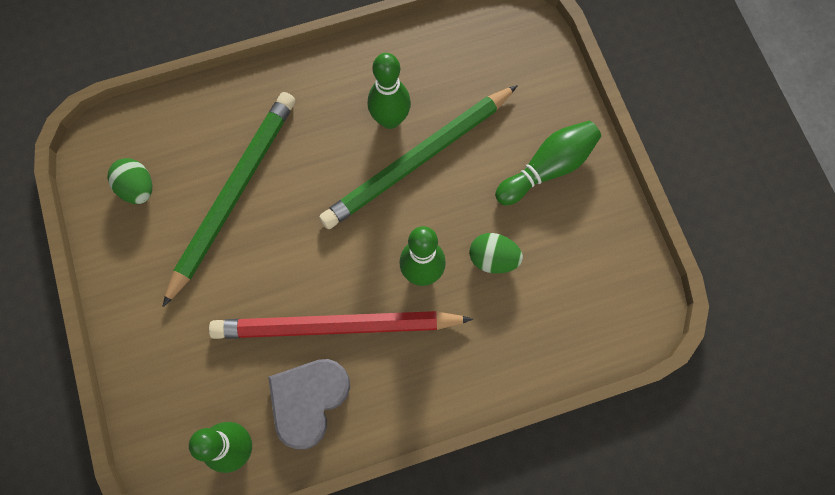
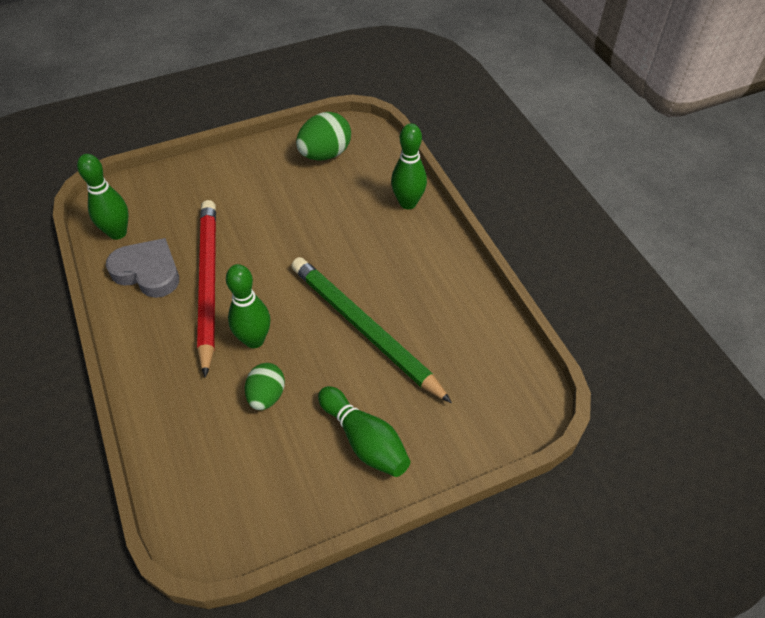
camera: 85 degrees right, 20 degrees down
(137, 188) = (325, 154): green egg -> green egg, size x1.51
(233, 195) = (322, 208): green pencil -> none
(390, 119) = (403, 305): green bowling pin -> green bowling pin (408, 203)

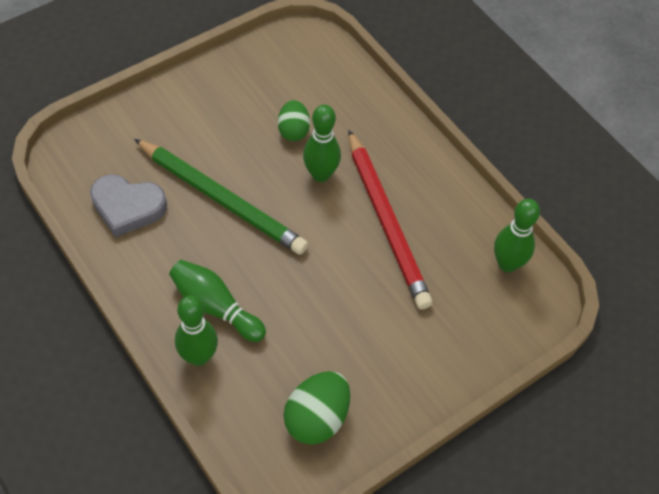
camera: 165 degrees right, 5 degrees up
(148, 272) = (451, 225): grey heart -> grey heart (127, 207)
(364, 440) = (204, 110): green bowling pin -> green bowling pin (215, 307)

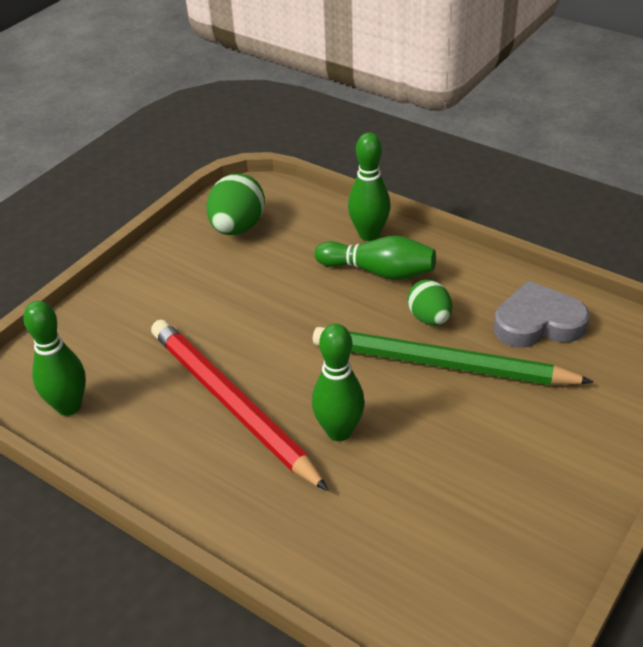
camera: 165 degrees right, 15 degrees down
(293, 131) = (406, 476): green egg -> green egg (429, 318)

